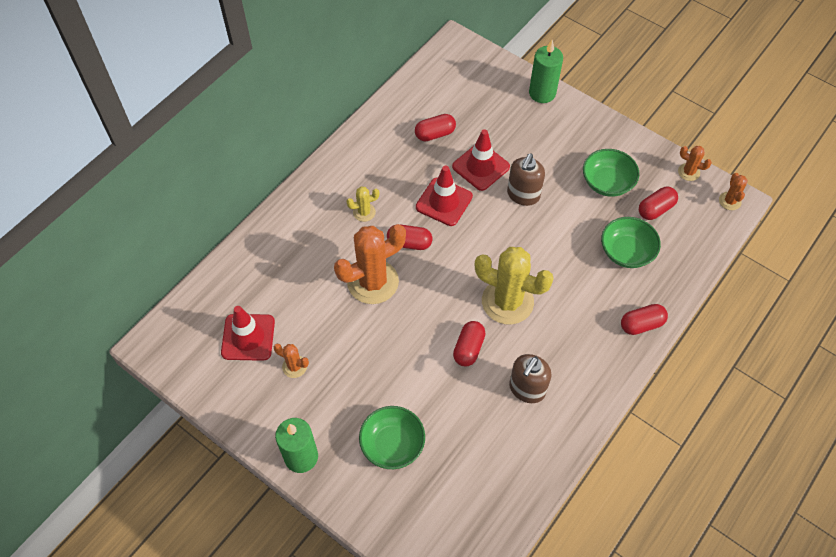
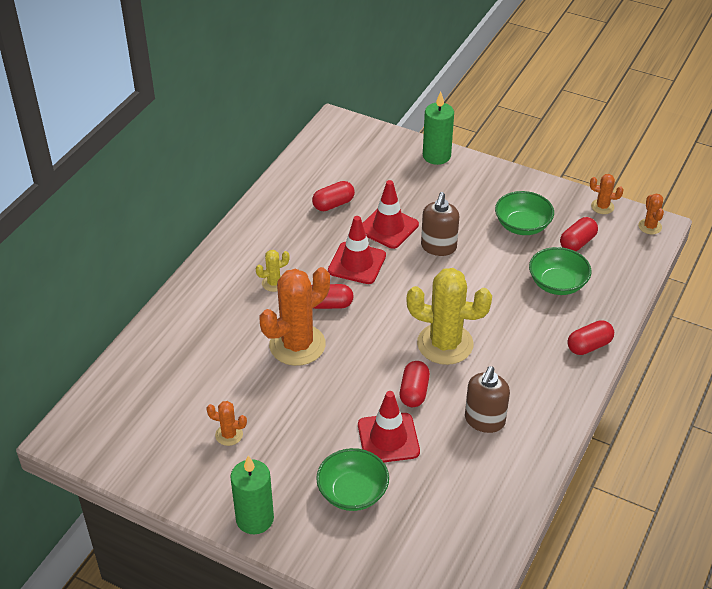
camera: 10 degrees left, 15 degrees down
(248, 337) = (171, 414): red traffic cone -> red traffic cone (388, 438)

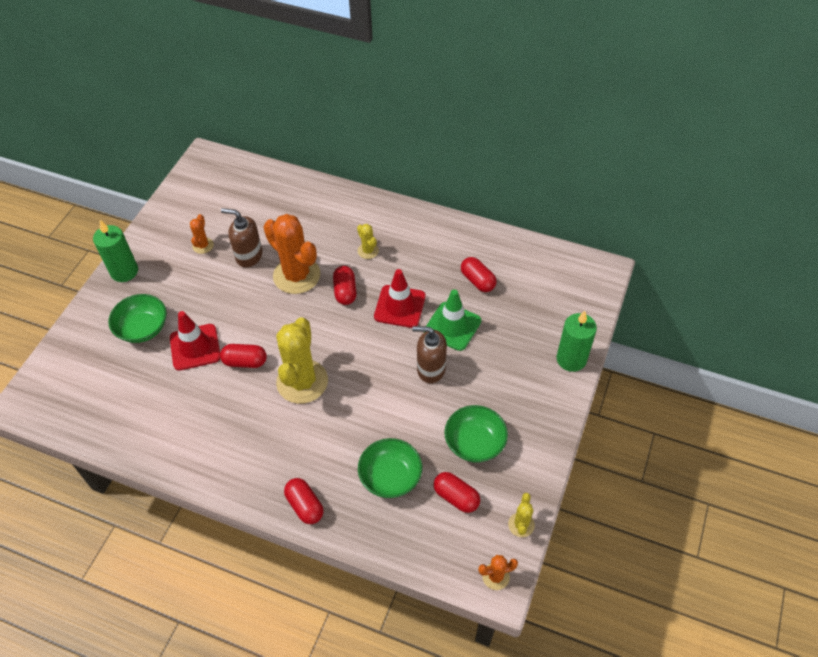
camera: 85 degrees right, 10 degrees up
(388, 227) = (452, 326): red traffic cone -> green traffic cone
(484, 420) = (212, 417): brown soap dispenser -> brown soap dispenser (249, 256)
(602, 207) = (521, 525): orange cactus -> yellow cactus

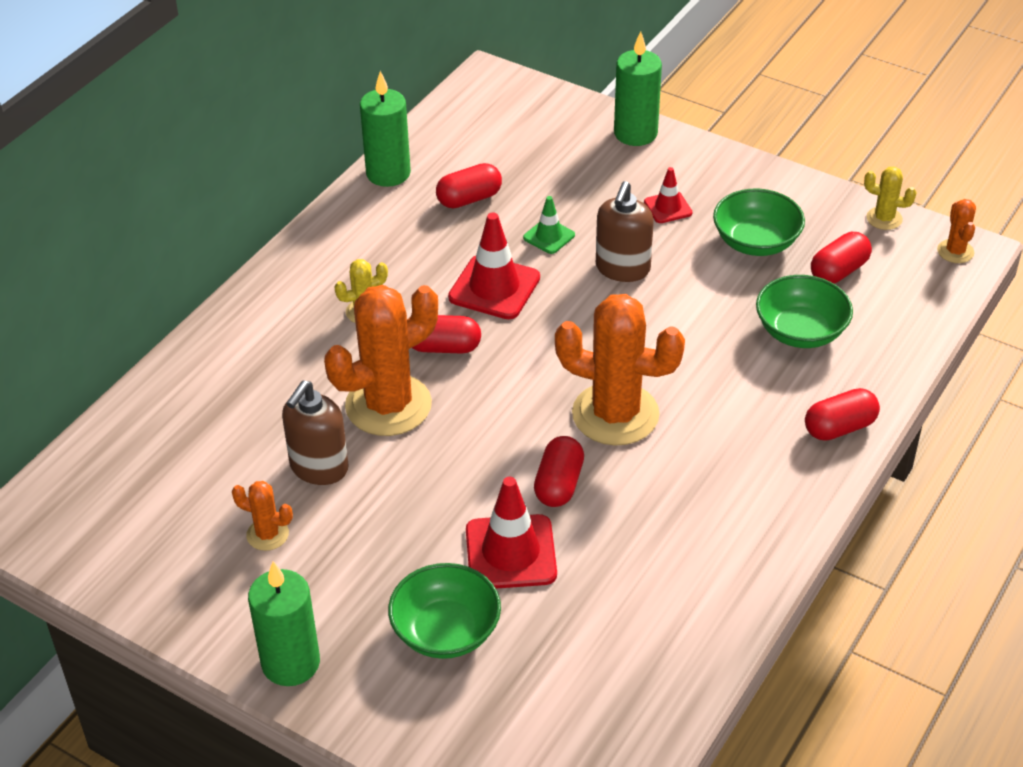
camera: 80 degrees left, 10 degrees down
(302, 381) = (615, 414): yellow cactus -> orange cactus
(452, 326) = (549, 236): green traffic cone -> green traffic cone, size x0.55
(491, 238) = (388, 173): none -> green candle
(497, 387) = (668, 207): none -> red traffic cone

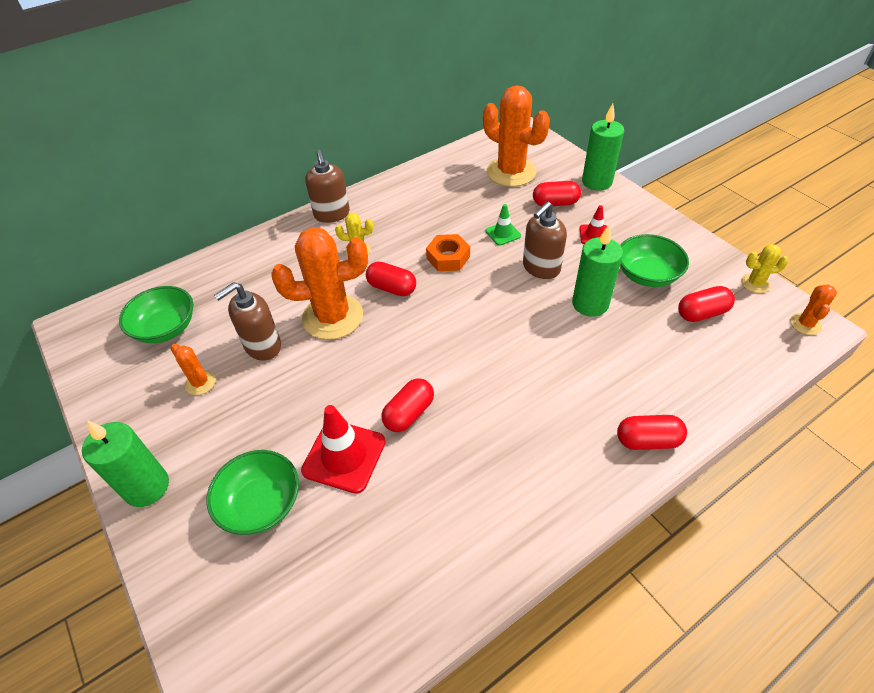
camera: 25 degrees right, 5 degrees up
(291, 272) = (332, 214): none -> brown soap dispenser
(388, 173) = (426, 170): green candle -> green candle (590, 304)
(469, 199) = (466, 197): red capsule -> red capsule (555, 203)
(494, 287) = (448, 257): red traffic cone -> orange nut
(615, 414) = (479, 372): orange cactus -> orange cactus (511, 172)
(800, 331) = (650, 351): green bowl -> green bowl (166, 328)
(884, 218) = (755, 283): yellow cactus -> yellow cactus turned 45 degrees counterclockwise

